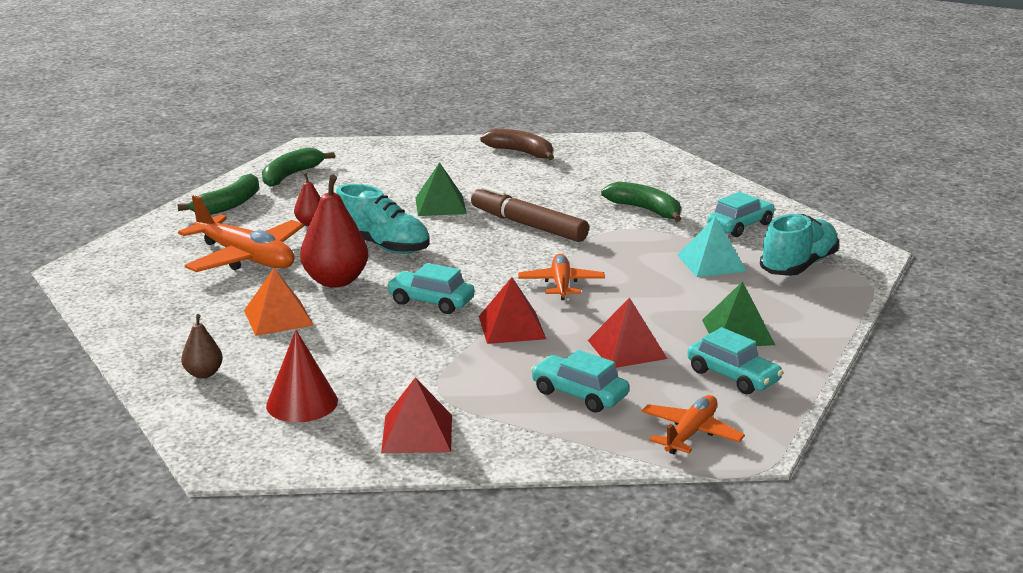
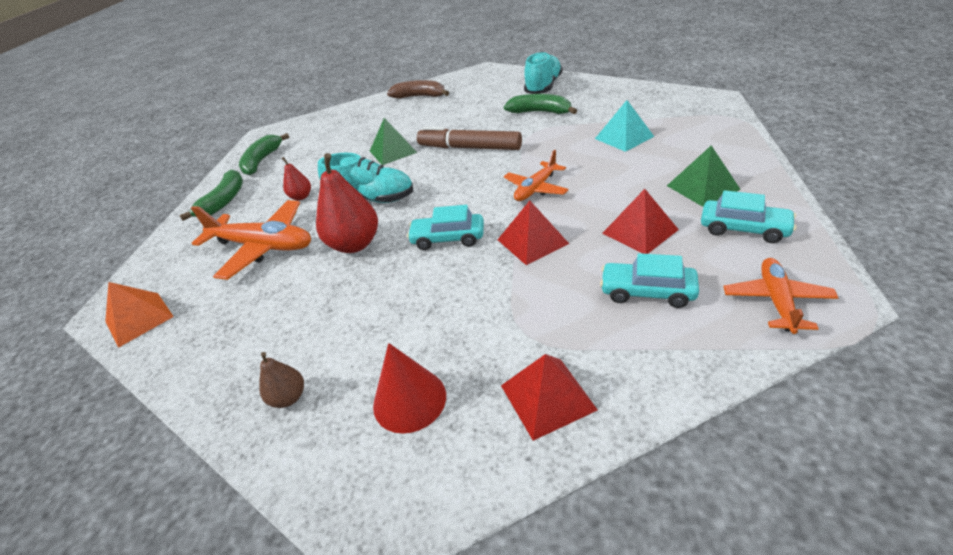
camera: 15 degrees left, 15 degrees up
(278, 317) = (326, 301): orange pyramid -> orange pyramid (139, 319)
(561, 284) = (536, 189): orange plane -> orange plane turned 120 degrees counterclockwise
(740, 226) = (613, 105): turquoise car -> none
(798, 266) = (682, 121): turquoise shoe -> turquoise shoe (543, 87)

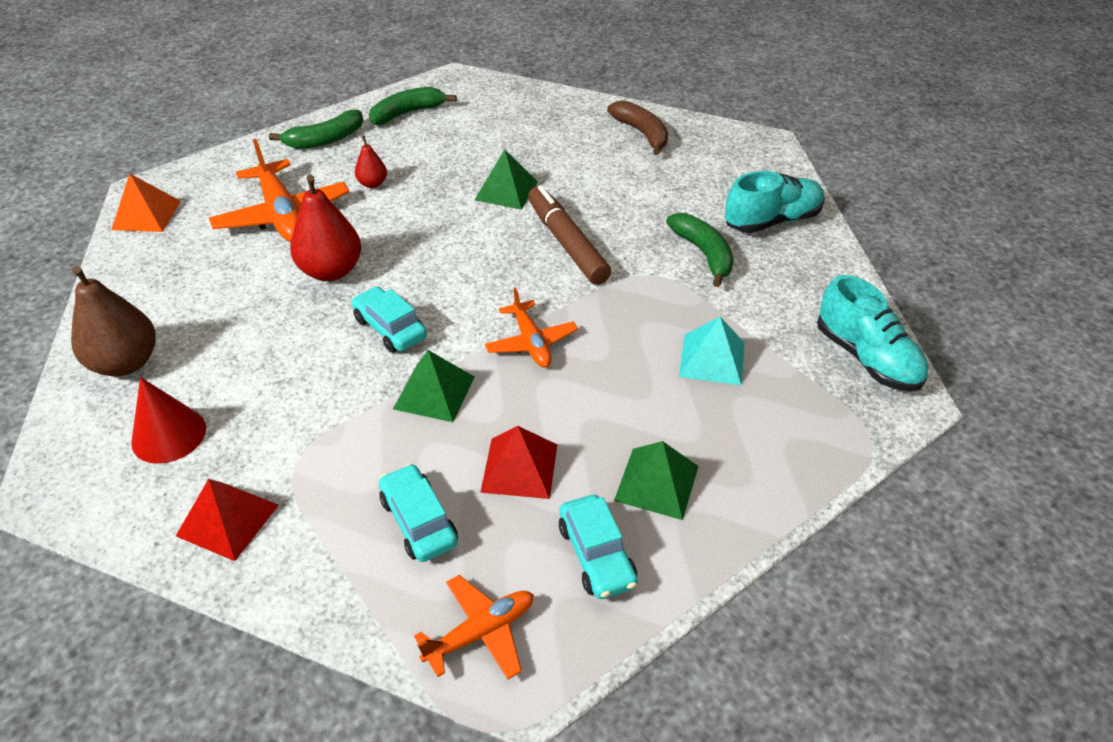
camera: 40 degrees right, 5 degrees up
(289, 397) = (126, 363): brown pear -> brown pear, size x1.93
(372, 199) = (409, 234): turquoise shoe -> turquoise shoe (866, 358)
(532, 241) = (434, 392): red pyramid -> green pyramid
(536, 189) = (531, 343): orange plane -> orange plane turned 105 degrees counterclockwise

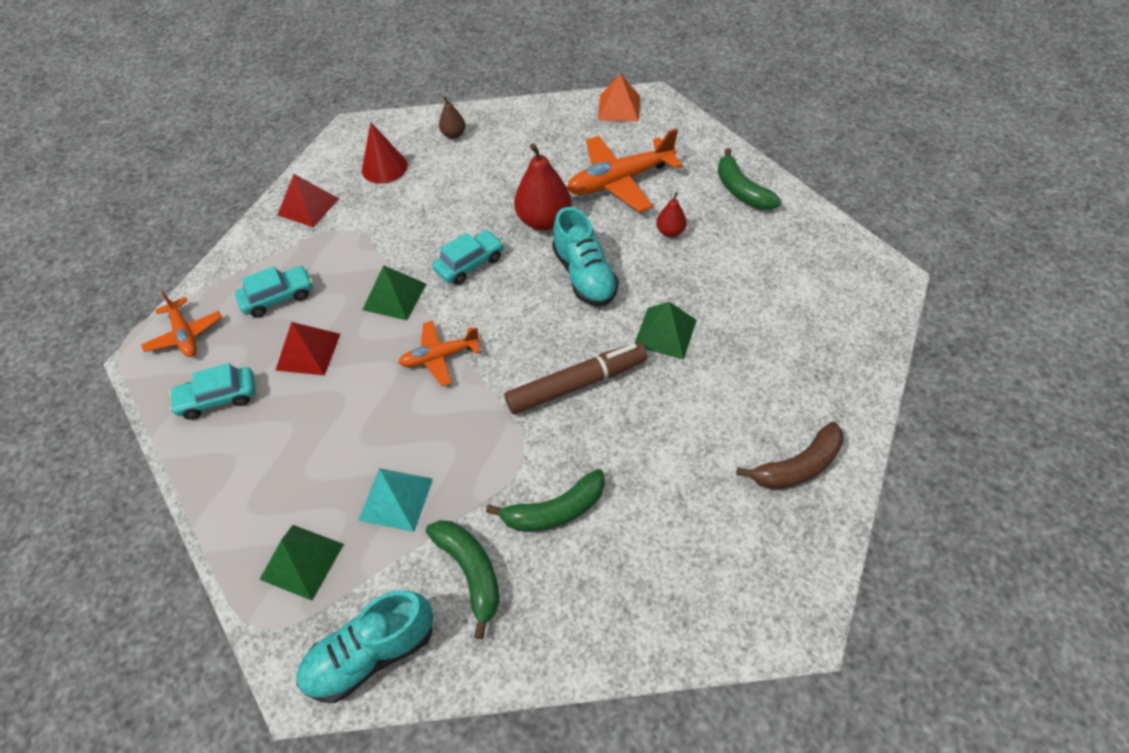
camera: 95 degrees right, 10 degrees up
(126, 363) = (454, 134): brown pear -> brown pear, size x0.52
(407, 113) = (802, 244): green banana -> green banana (471, 572)
(656, 483) = (269, 441): green pyramid -> green pyramid (302, 561)
(772, 221) = (616, 597): turquoise shoe -> turquoise shoe (584, 275)

